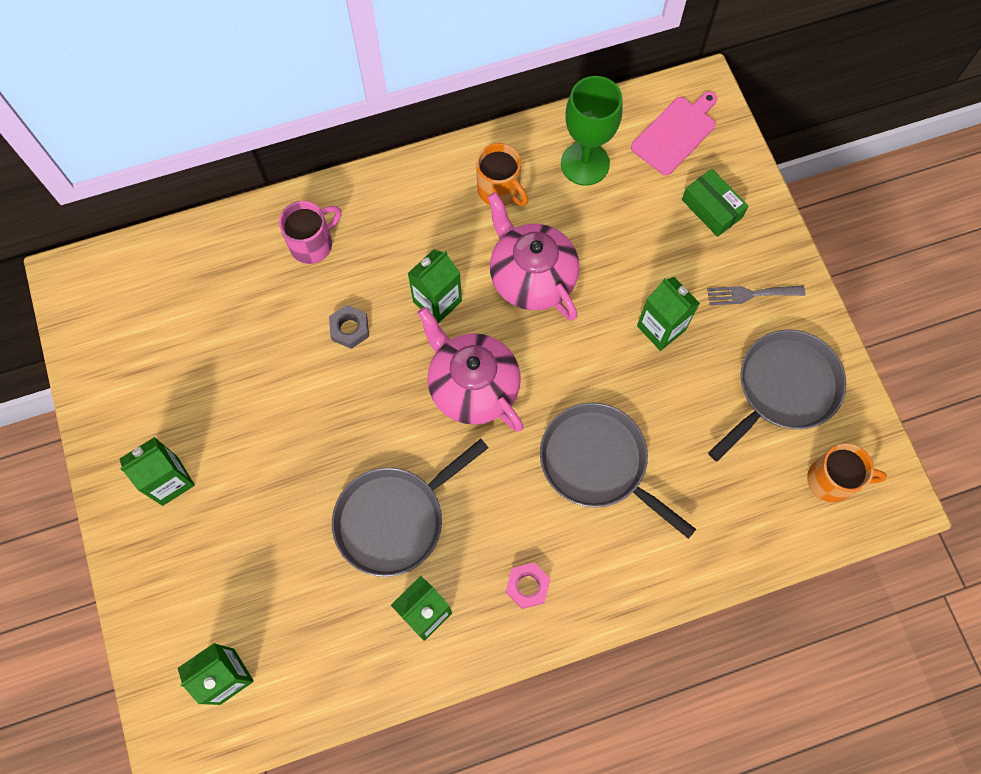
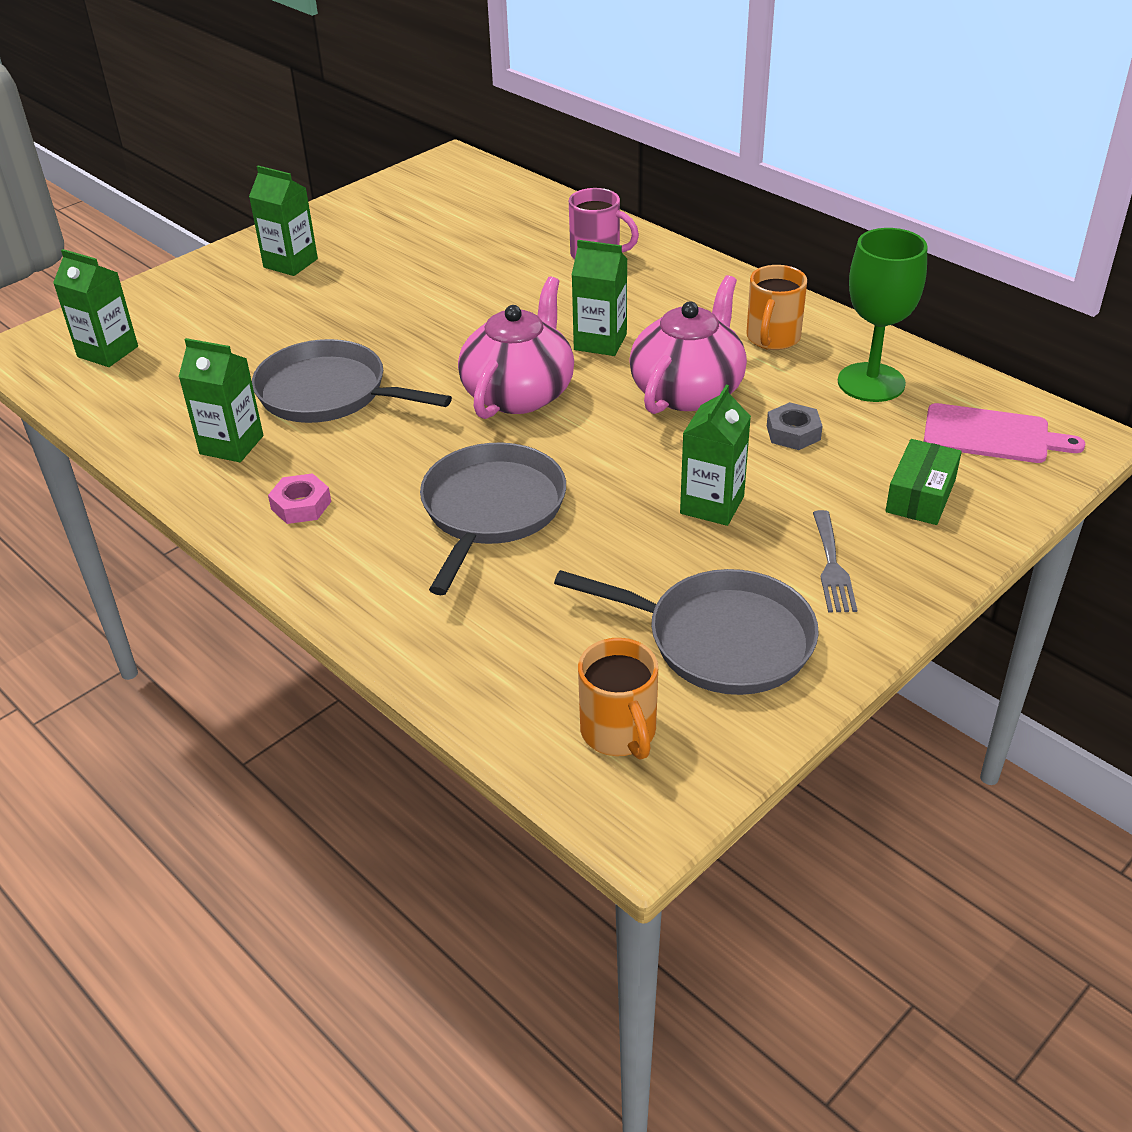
camera: 65 degrees right, 30 degrees down
(349, 329) = (522, 302): grey nut -> grey nut (793, 433)
(750, 294) = (832, 566): grey fork -> grey fork turned 150 degrees counterclockwise

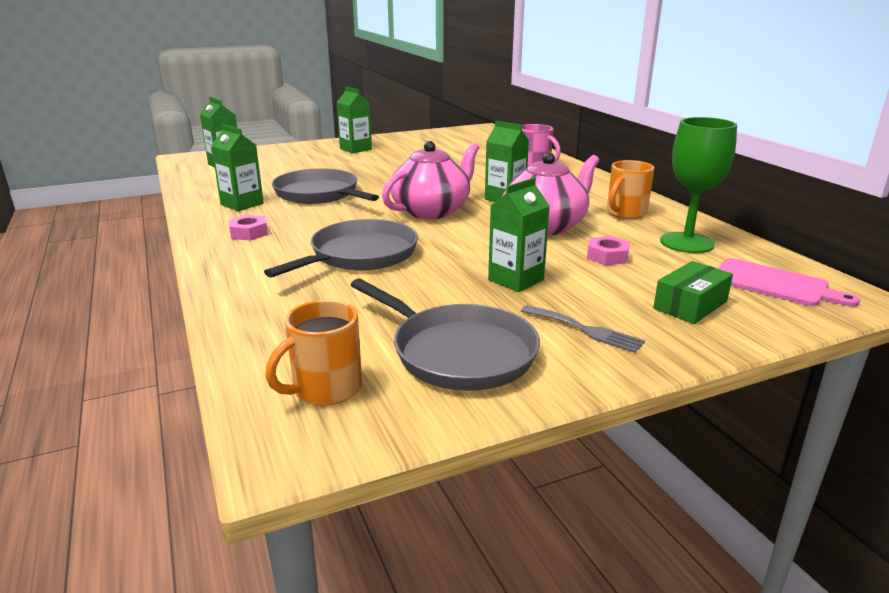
camera: 20 degrees right, 15 degrees down
(619, 733) = (325, 389): orange mug -> orange mug turned 45 degrees clockwise
(793, 433) = (607, 256): grey nut -> pink nut
(832, 566) = (585, 330): grey fork -> grey fork turned 75 degrees counterclockwise

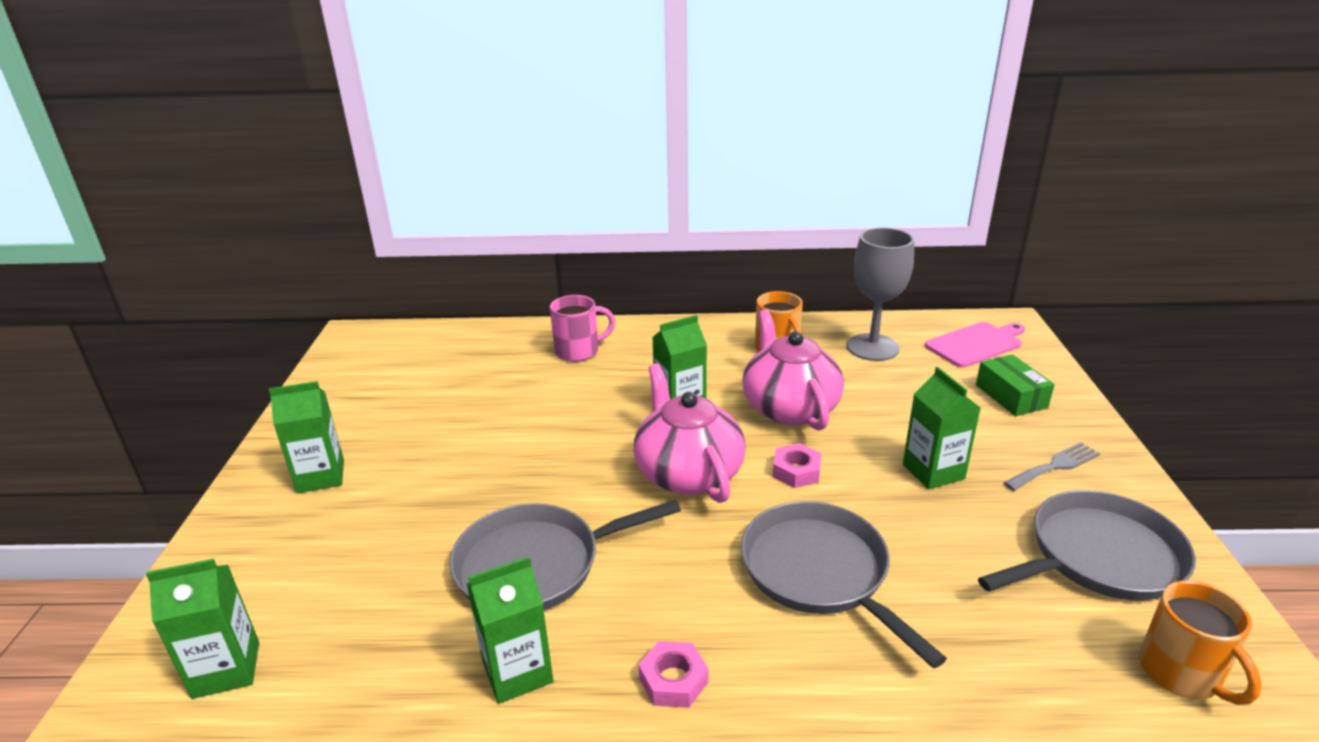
camera: 65 degrees left, 5 degrees up
(607, 256) = (890, 399): pink nut -> pink nut (796, 471)
(686, 243) = (872, 347): green goblet -> grey goblet

